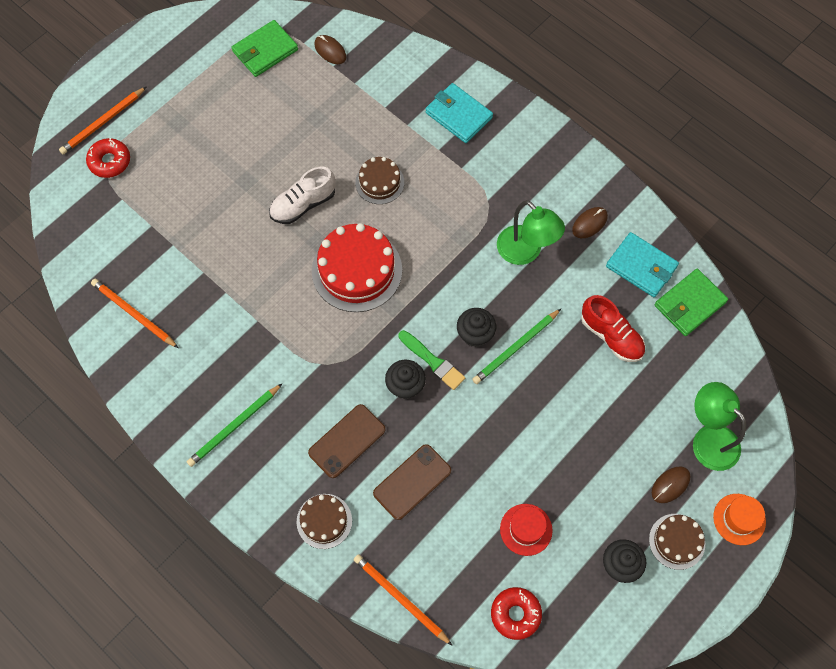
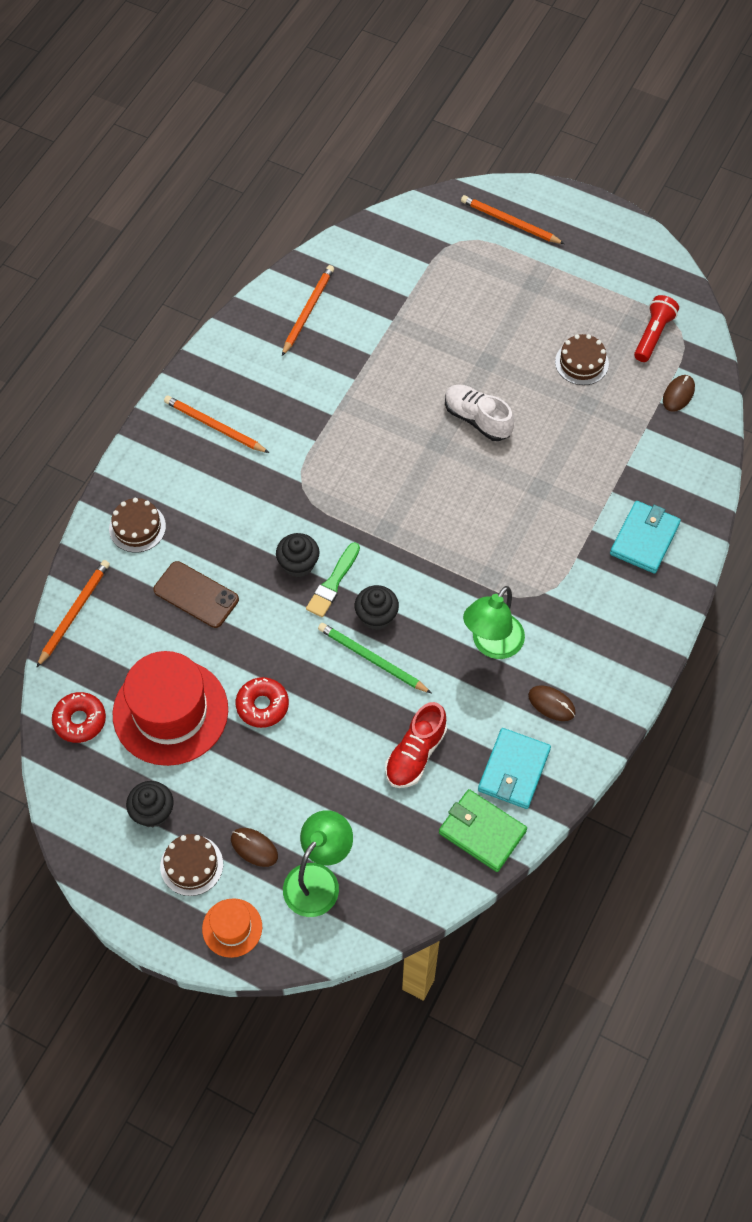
camera: 75 degrees right, 5 degrees down
(110, 161) = (467, 241): red donut -> red donut (262, 705)
(234, 426) = (214, 426): green pencil -> orange pencil
(265, 51) = (653, 335): green wallet -> red flashlight
(347, 441) = (224, 526): brown phone -> none
(357, 270) = (416, 487): red cake -> none
(379, 182) = (529, 482): brown cake -> brown cake (581, 363)
(526, 529) = (170, 712): red hat -> red hat, size x2.05

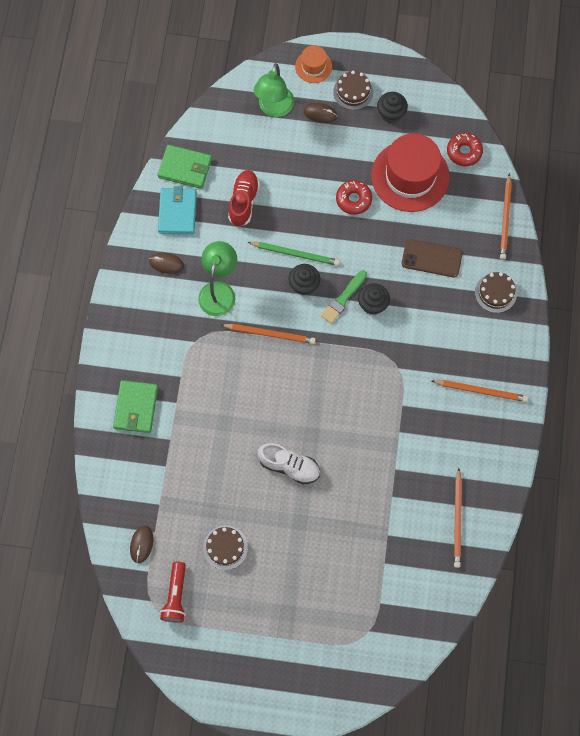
camera: 160 degrees right, 10 degrees up
(333, 583) = (343, 298): green brush -> green brush turned 150 degrees counterclockwise
(510, 222) = (328, 673): orange pencil -> orange pencil (270, 334)
(644, 539) = (136, 407): turquoise wallet -> green wallet

